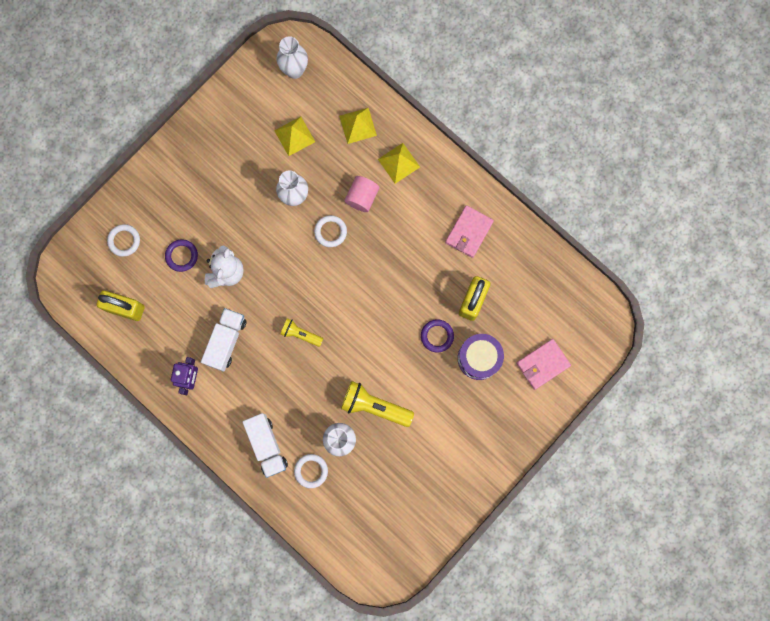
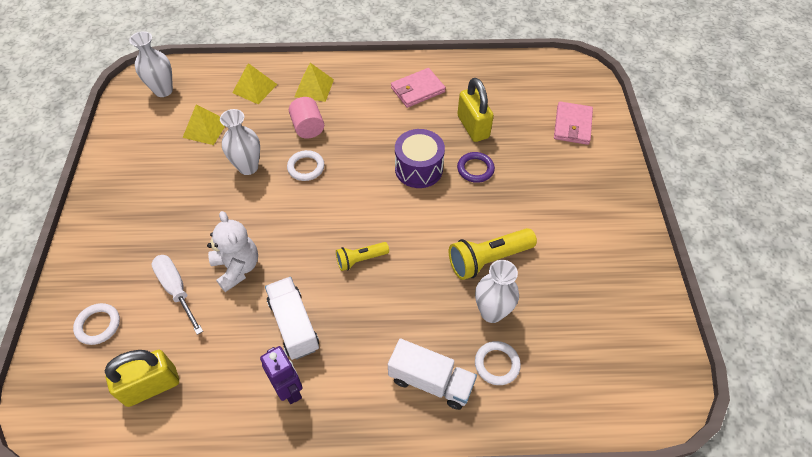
camera: 45 degrees left, 25 degrees down
(182, 256) = (177, 290): purple ring -> white screwdriver
(469, 232) = (417, 90): pink wallet -> pink wallet turned 75 degrees clockwise
(479, 358) = (524, 158): purple drum -> purple drum (418, 169)

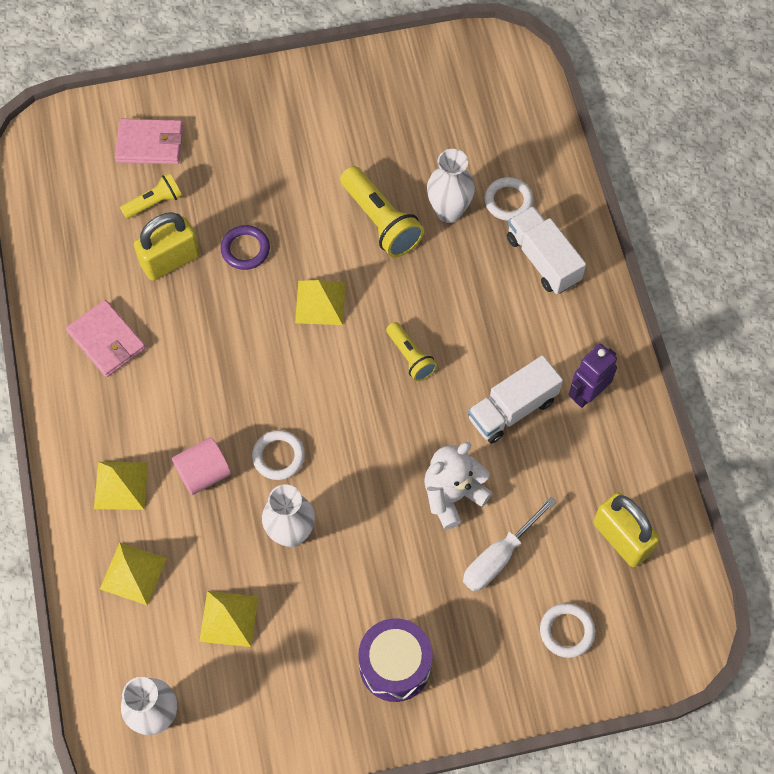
camera: 100 degrees left, 10 degrees up
(418, 169) = (256, 316): purple drum -> purple drum (395, 665)
(421, 208) = (320, 302): none -> yellow pyramid
(431, 381) = (543, 259): white truck -> white truck turned 45 degrees counterclockwise
(522, 123) = (154, 202): none -> yellow flashlight

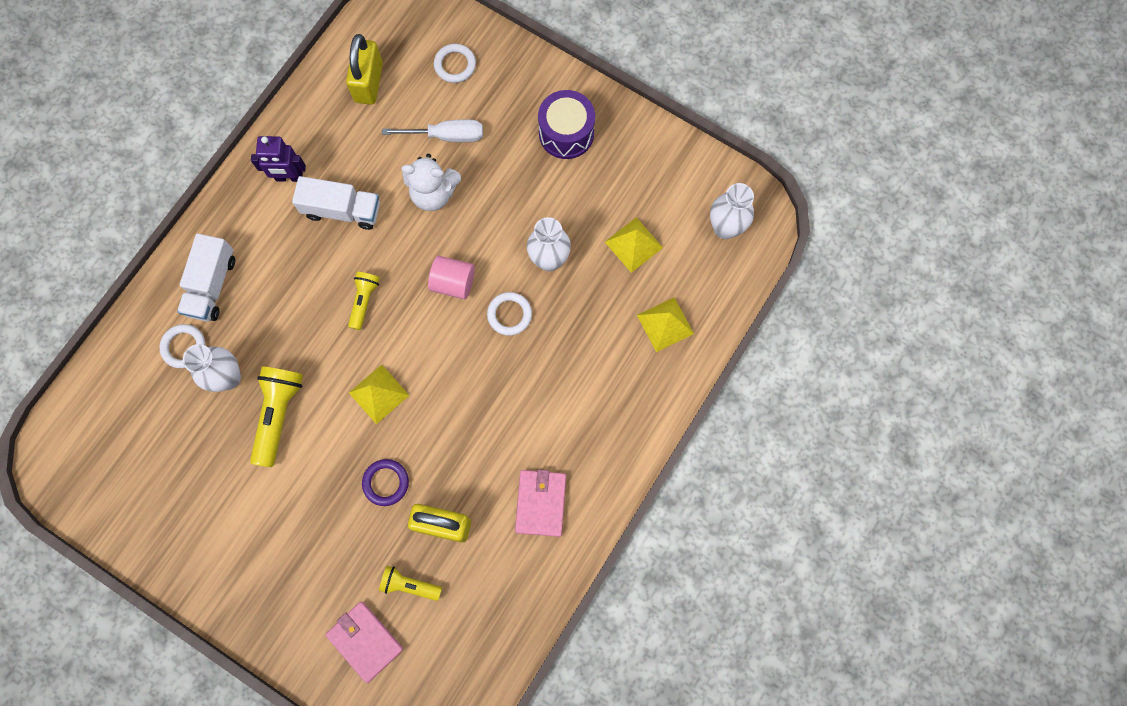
camera: 135 degrees left, 10 degrees up
(121, 485) = (622, 388): yellow pyramid -> none
(204, 473) = (565, 347): pink cylinder -> pink cylinder (453, 282)

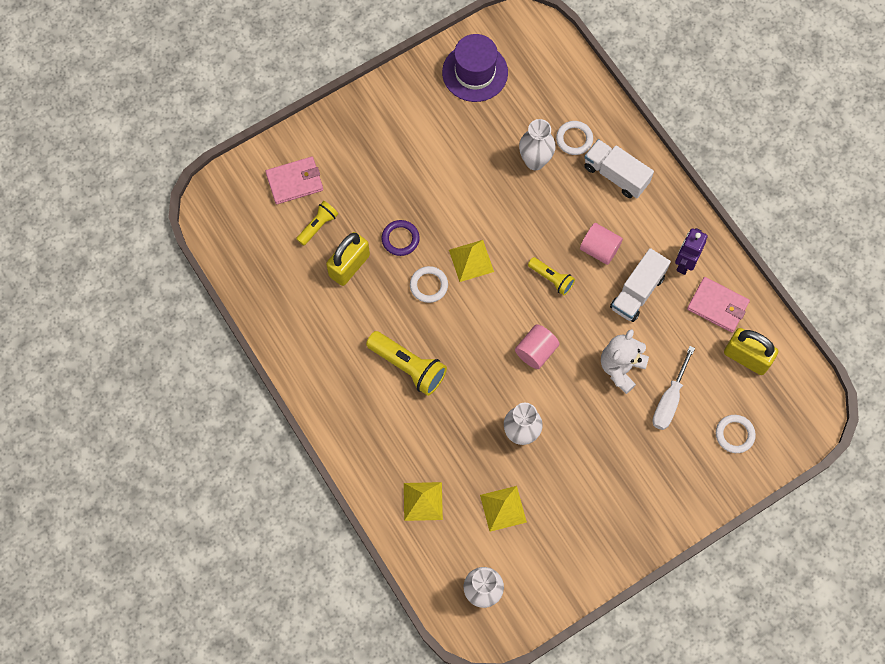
camera: 115 degrees right, 5 degrees down
(137, 495) = (475, 72): none -> purple hat
(278, 414) = (489, 185): yellow flashlight -> yellow flashlight (408, 366)
(308, 267) = (599, 249): none -> pink cylinder
(509, 314) = (489, 383): white ring -> white ring (429, 285)
(540, 503) = (329, 341): pink wallet -> pink wallet (717, 306)
(566, 133) = (629, 499): purple drum -> none

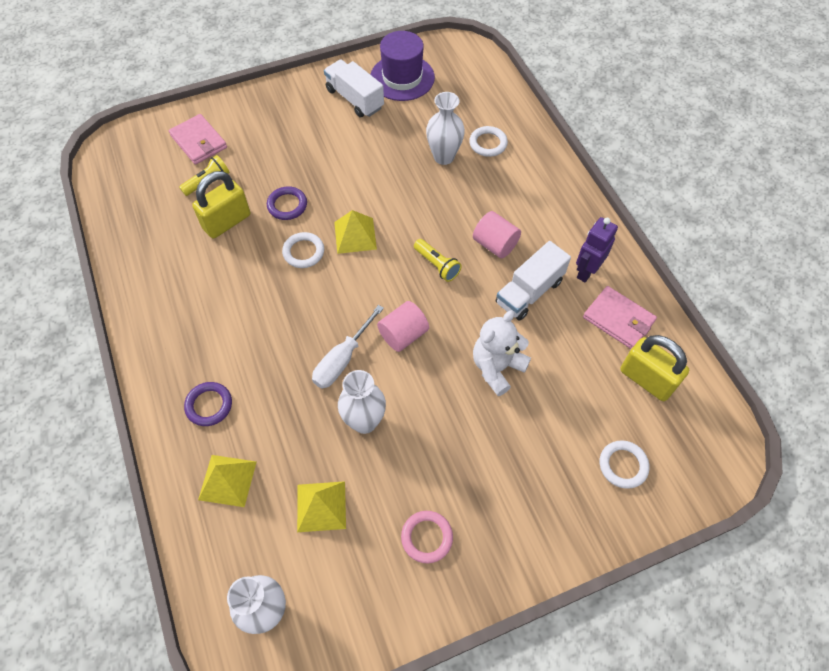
camera: 10 degrees right, 10 degrees down
(295, 181) = (199, 141): pink wallet -> pink wallet turned 60 degrees clockwise
(388, 442) = (209, 405): none -> purple ring
(408, 366) = (257, 328): yellow flashlight -> none
(590, 518) = (427, 537): none -> pink ring
(616, 175) = (525, 180): white truck -> white truck (355, 99)
(669, 399) = (548, 411): white screwdriver -> white screwdriver (342, 359)

